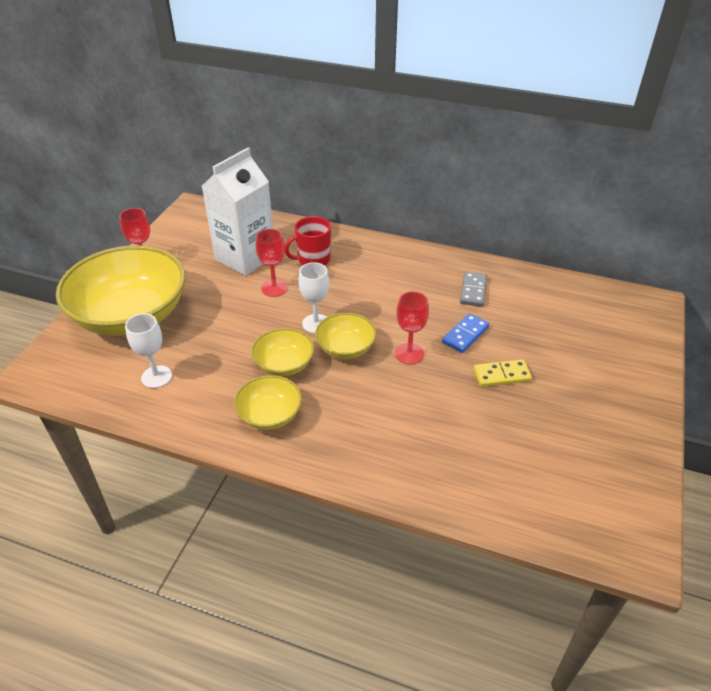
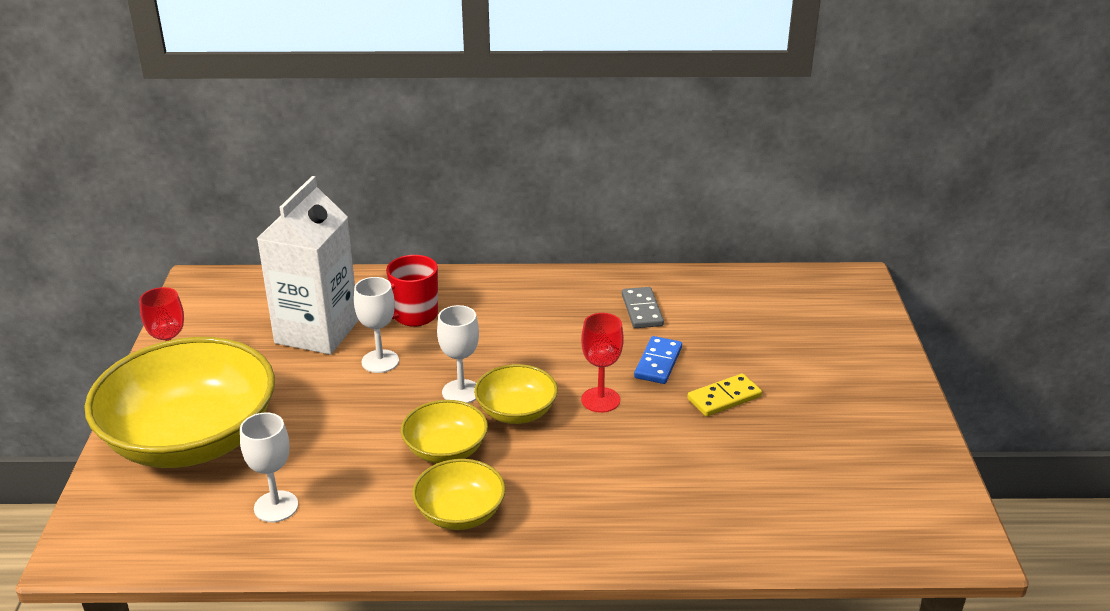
camera: 20 degrees left, 10 degrees down
(274, 288) = (380, 361): red goblet -> white goblet

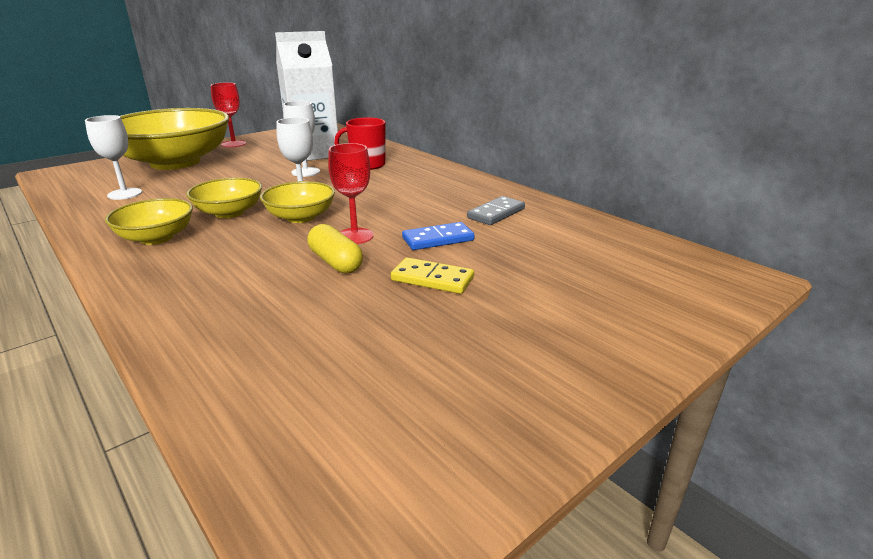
camera: 50 degrees right, 5 degrees down
(642, 430) = (335, 262): none -> yellow capsule

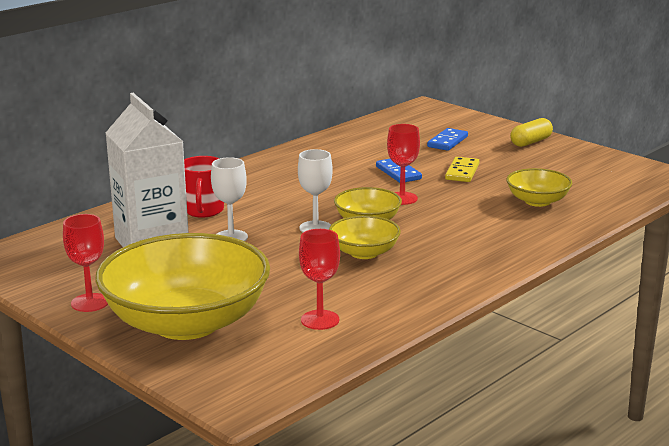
camera: 95 degrees left, 5 degrees down
(125, 194) = (320, 320): white goblet -> red goblet
(156, 238) = (432, 270): yellow bowl -> yellow bowl (537, 201)
(335, 262) = (450, 200): yellow capsule -> yellow capsule (531, 142)
(496, 213) = (341, 157): grey domino -> none
(564, 280) = (447, 142): none -> blue domino

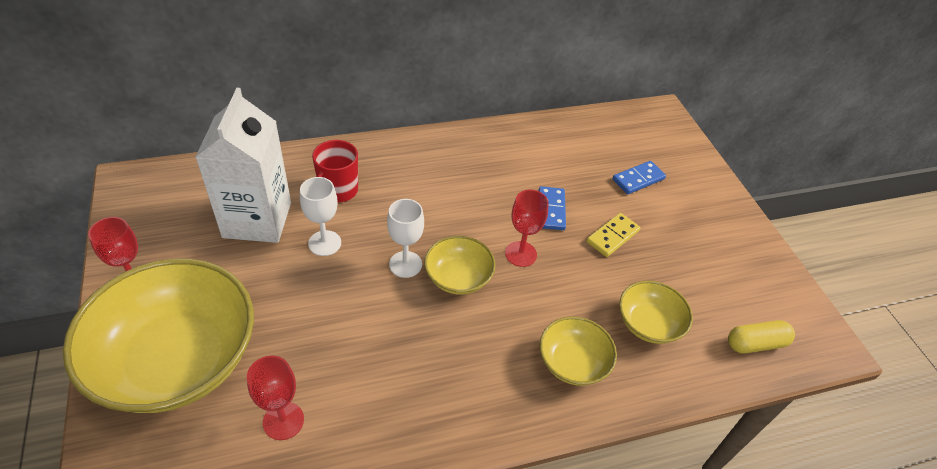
camera: 25 degrees right, 25 degrees up
(364, 253) = (413, 328): yellow bowl -> yellow bowl (573, 362)
(531, 142) = (721, 216): yellow capsule -> yellow capsule (755, 343)

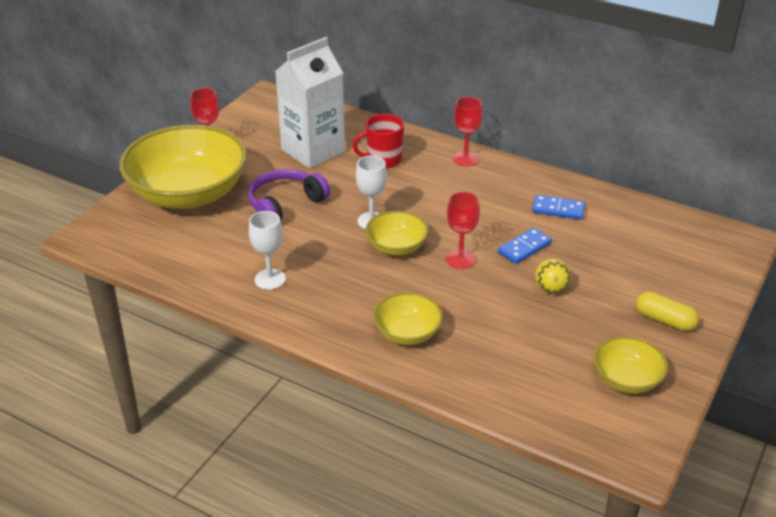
camera: 50 degrees right, 10 degrees down
(283, 421) = (204, 251): red goblet -> red goblet (465, 159)
(301, 300) = (285, 204): none -> purple headphones
(324, 243) = (336, 183): white goblet -> white goblet (270, 279)
(612, 236) = (551, 289): yellow domino -> yellow ball
(638, 179) = (635, 269): blue domino -> blue domino (558, 209)
(648, 324) = (497, 349): yellow bowl -> yellow bowl (626, 379)
(755, 343) = (568, 413): yellow capsule -> yellow capsule (664, 320)

